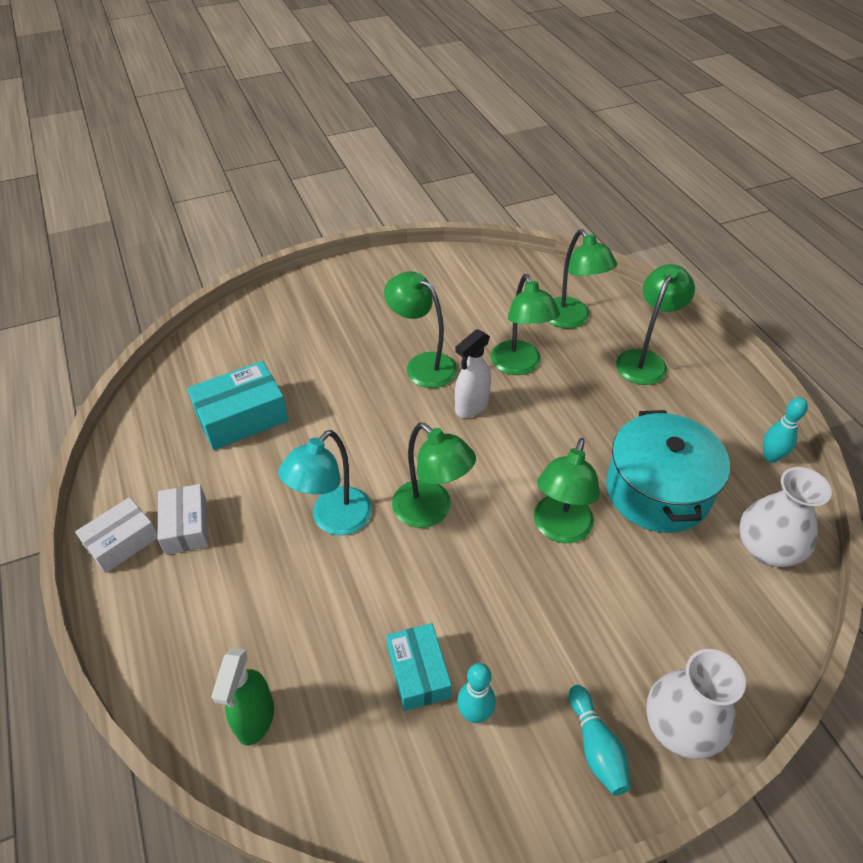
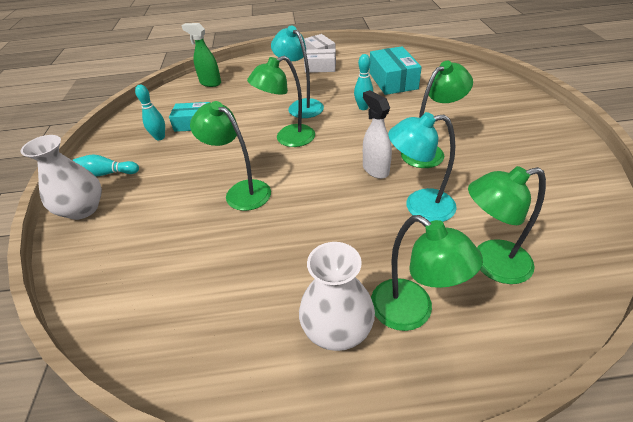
camera: 110 degrees right, 5 degrees down
(519, 366) = (419, 206): green lamp -> turquoise lamp
(658, 490) = (241, 259): turquoise pot -> none
(767, 549) = (141, 316): white vase -> white vase (337, 329)
(770, 457) = (227, 380): turquoise bowling pin -> turquoise bowling pin (363, 107)

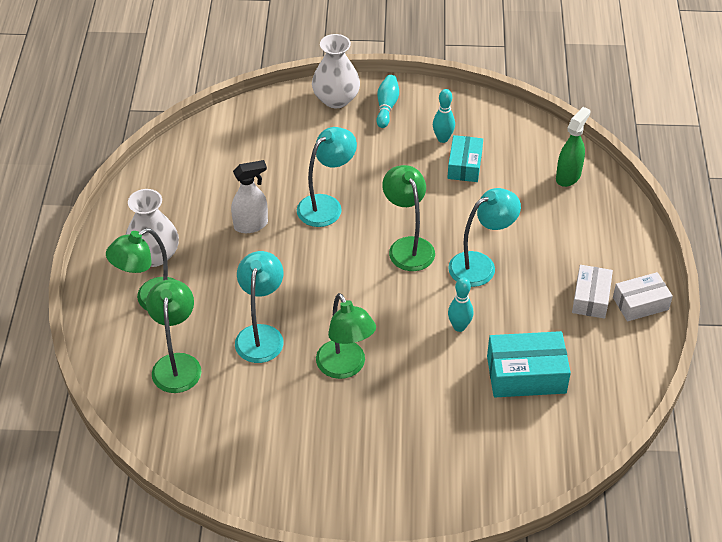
camera: 95 degrees right, 5 degrees up
(241, 191) = (326, 205): green lamp -> turquoise lamp
(375, 169) = (328, 313): white spray bottle -> white spray bottle (251, 225)

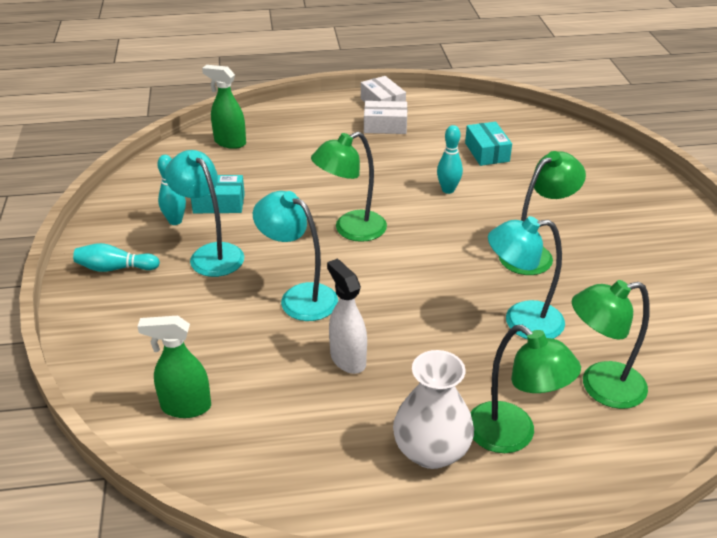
camera: 100 degrees left, 10 degrees down
(232, 142) = (185, 407): none -> green spray bottle
(336, 99) = (96, 314): white vase -> none
(480, 265) = (363, 183): turquoise lamp -> turquoise lamp (210, 254)
(526, 374) = (487, 152): turquoise box -> turquoise box, size x0.66

